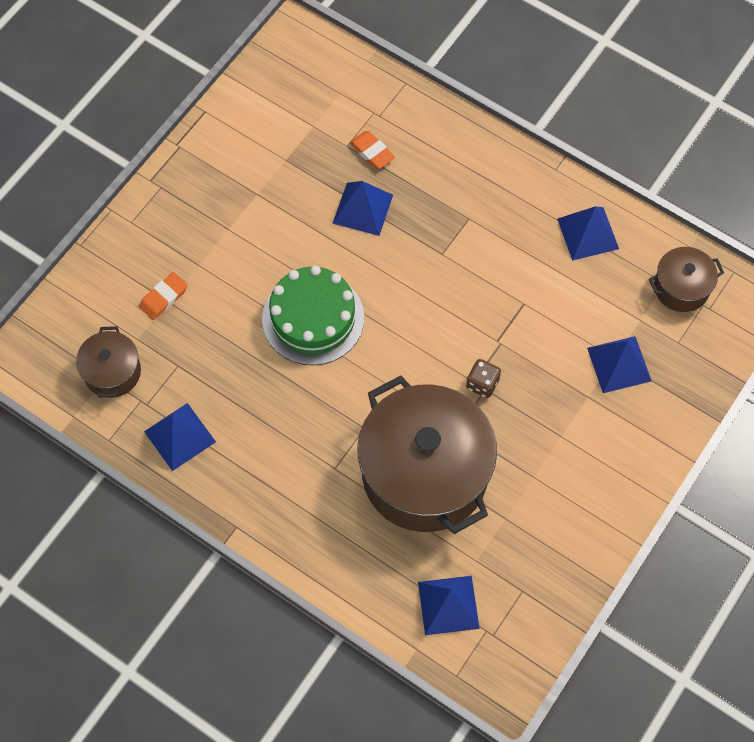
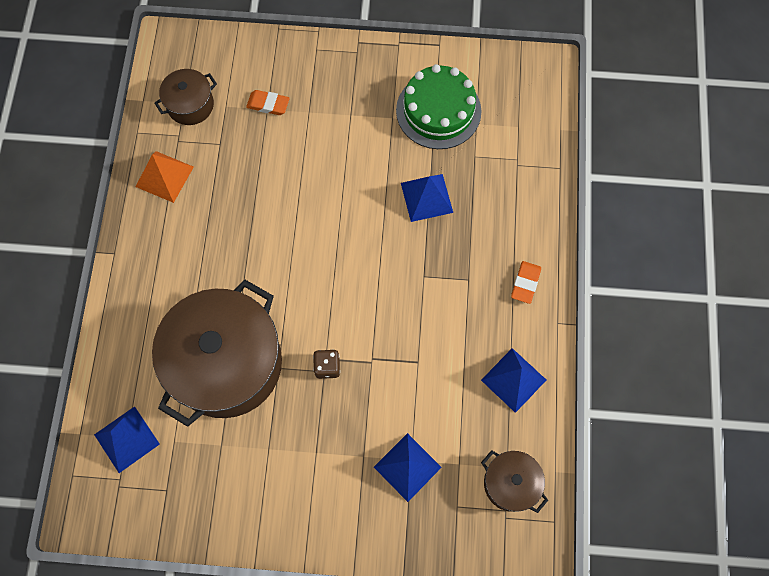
camera: 60 degrees right, 5 degrees up
(179, 436) = (164, 176): blue pyramid -> orange pyramid
(313, 318) = (311, 213): green cake -> green cake (438, 111)
(372, 152) = (481, 177): orange eraser -> orange eraser (525, 283)

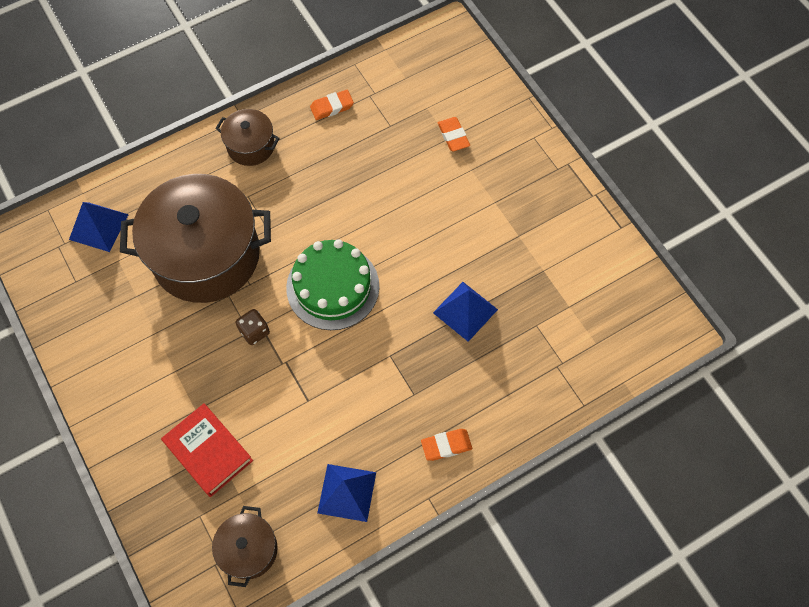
camera: 55 degrees right, 5 degrees down
(164, 176) = (332, 107): orange pyramid -> orange eraser
(190, 105) = (407, 83): brown pot -> brown pot (251, 146)
(407, 467) = (208, 452): blue pyramid -> red book
(438, 111) = (556, 268): green cake -> green cake (332, 287)

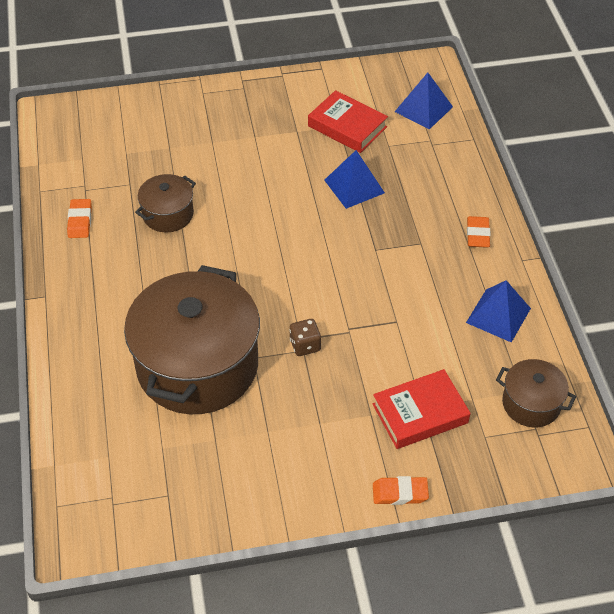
camera: 70 degrees left, 15 degrees down
(99, 227) = (109, 457): blue pyramid -> blue pyramid (423, 109)
(251, 146) = (86, 297): brown pot -> brown pot (168, 214)
(332, 287) = (285, 272): green cake -> none
(453, 136) = (169, 143): orange eraser -> orange eraser (400, 493)
(545, 278) = (347, 127): none -> red book

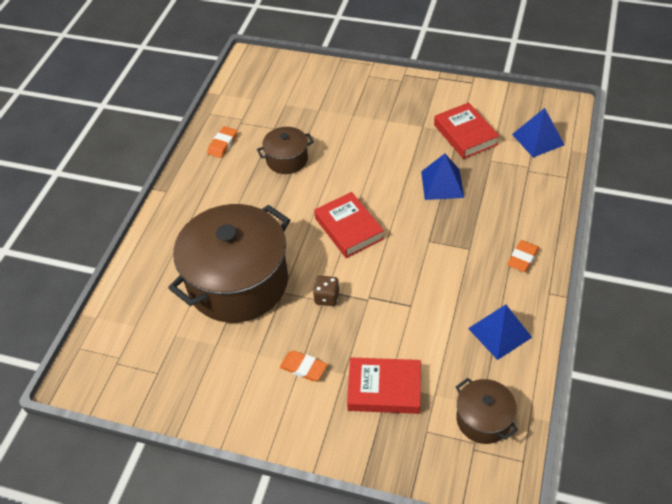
camera: 30 degrees right, 0 degrees up
(284, 266) = (348, 229): none -> red book
(400, 493) = (328, 448): orange eraser -> orange eraser (303, 368)

